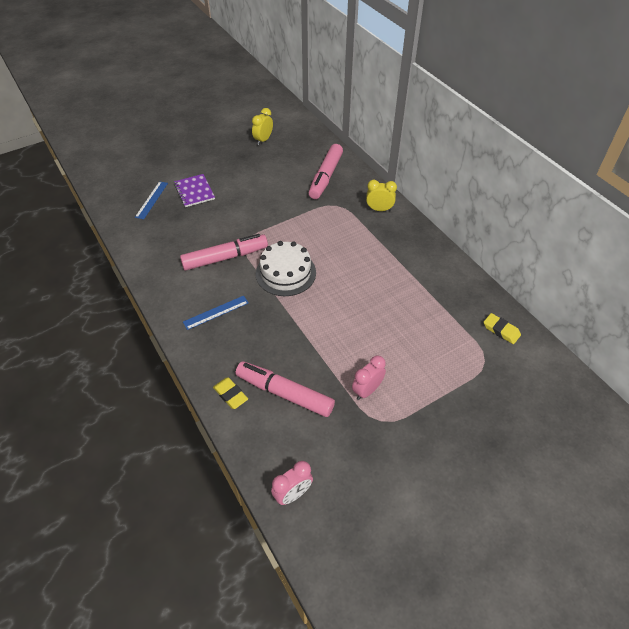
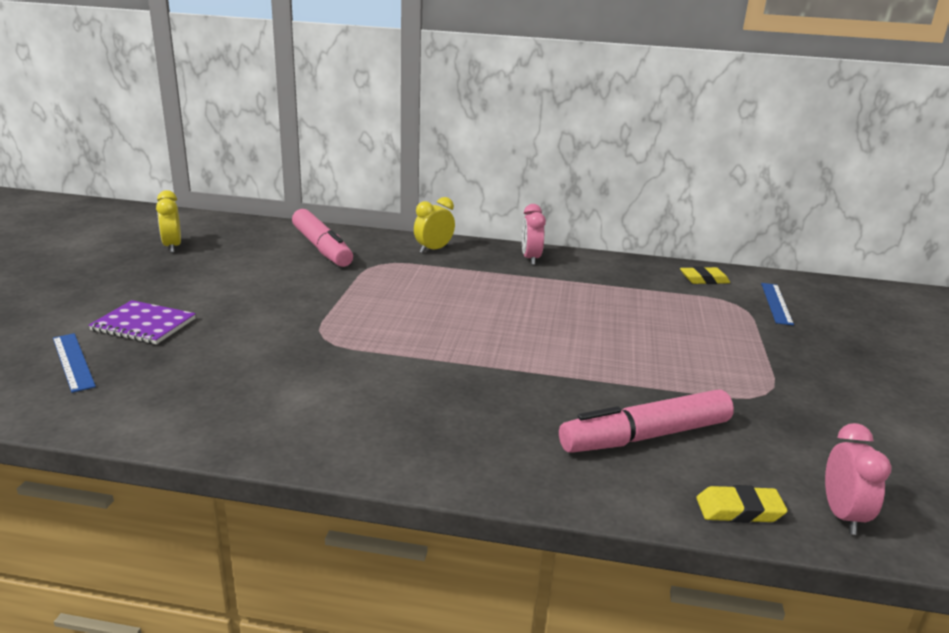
camera: 50 degrees left, 25 degrees down
(216, 312) = (412, 418): blue ruler -> blue ruler (776, 303)
(225, 258) = (321, 363): pink marker -> none
(230, 395) = (594, 482): yellow eraser -> yellow eraser (739, 510)
(285, 273) = (431, 338): white cake -> none
(367, 390) = (706, 380): pink clock -> pink clock (530, 259)

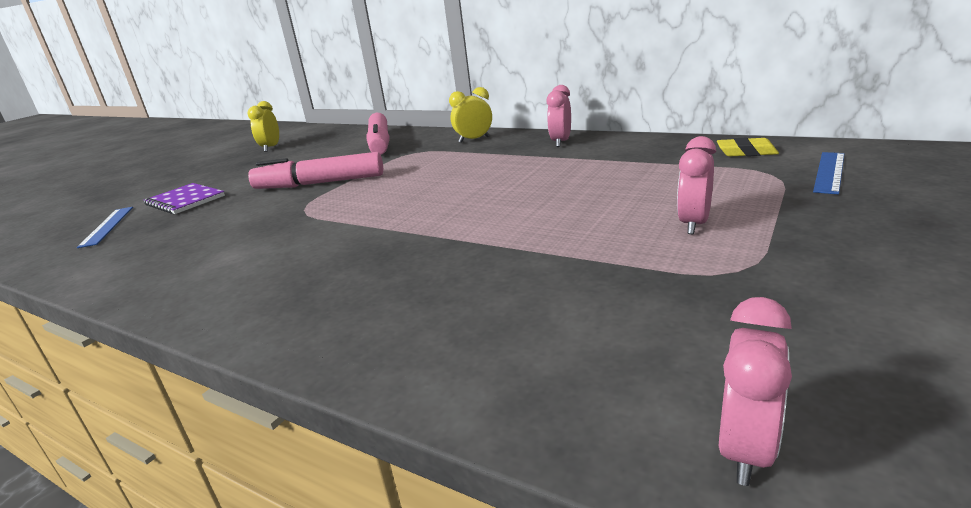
camera: 25 degrees right, 0 degrees up
(645, 436) = (529, 311): pink marker -> pink marker (320, 183)
(710, 353) = (693, 224): none -> pink clock
(739, 510) = (578, 418): yellow eraser -> none

